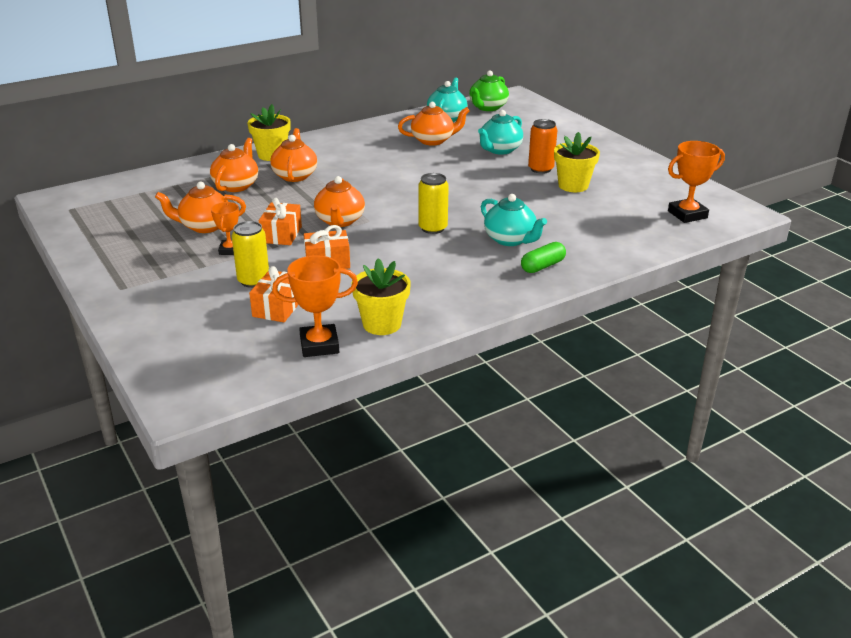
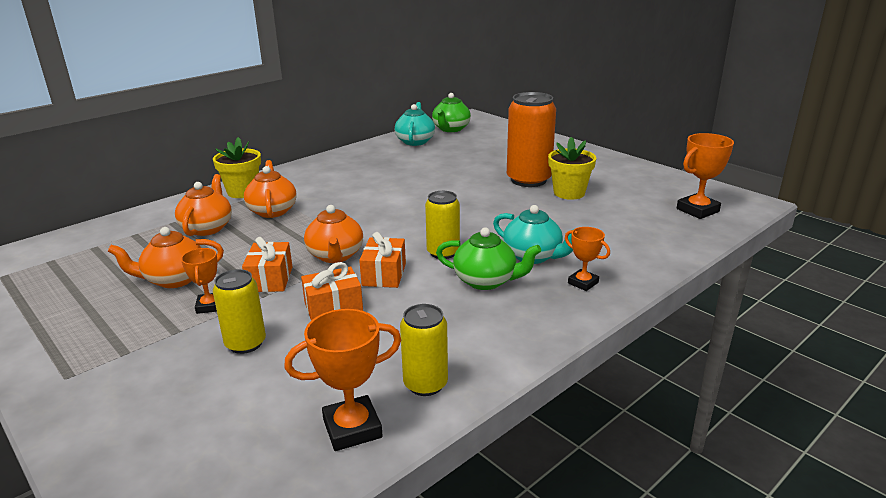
camera: 10 degrees left, 5 degrees down
(277, 307) = (284, 378): orange gift -> orange gift (384, 274)
(382, 324) = (425, 384): yellow flower pot -> yellow can
(433, 140) = (409, 163): orange teapot -> none
(460, 255) = (486, 281): none -> green teapot
(499, 150) = (479, 166): turquoise teapot -> none
(540, 169) = (528, 180): orange can -> orange can, size x1.69
(542, 266) = (583, 283): green capsule -> orange trophy

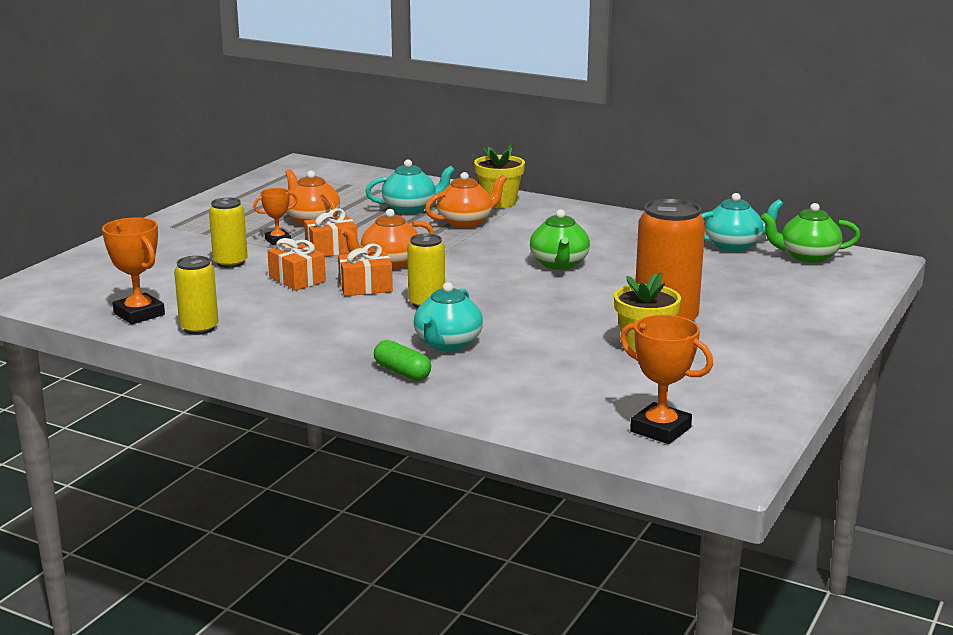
camera: 70 degrees right, 5 degrees down
(207, 228) = (410, 208): orange teapot -> turquoise teapot
(486, 281) = (379, 329): green teapot -> green teapot (559, 264)
(583, 283) = (402, 372): orange trophy -> green capsule

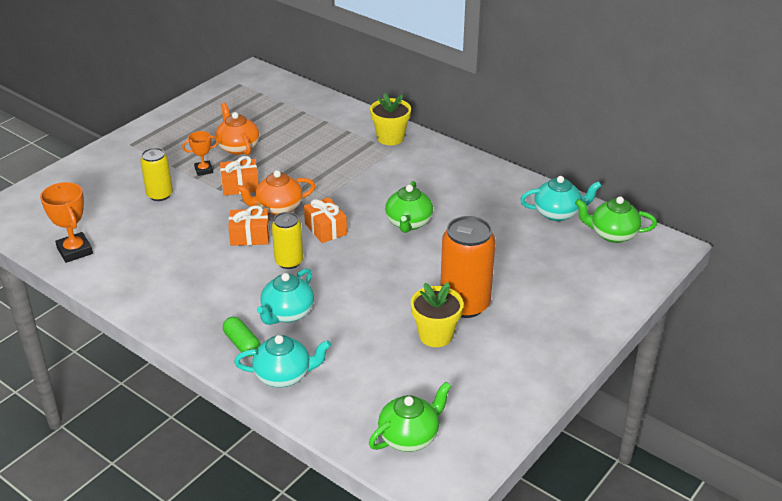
camera: 10 degrees right, 15 degrees up
(199, 328) = (112, 273): yellow can -> none
(297, 279) = (202, 221): orange gift -> orange gift (325, 229)
(410, 208) = (318, 139): turquoise teapot -> turquoise teapot (284, 375)
(466, 222) = (355, 161): orange teapot -> none
(660, 429) = (409, 436): orange trophy -> green teapot

